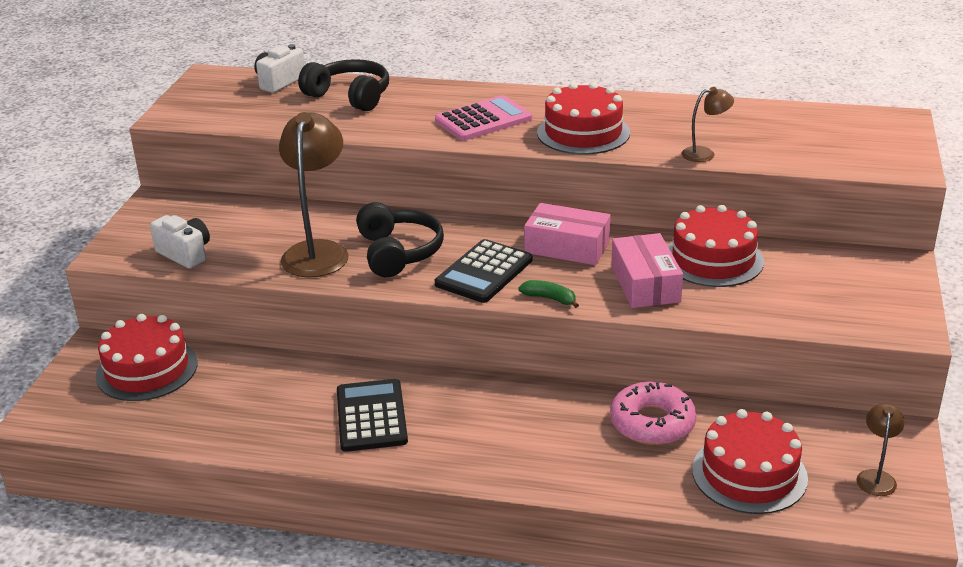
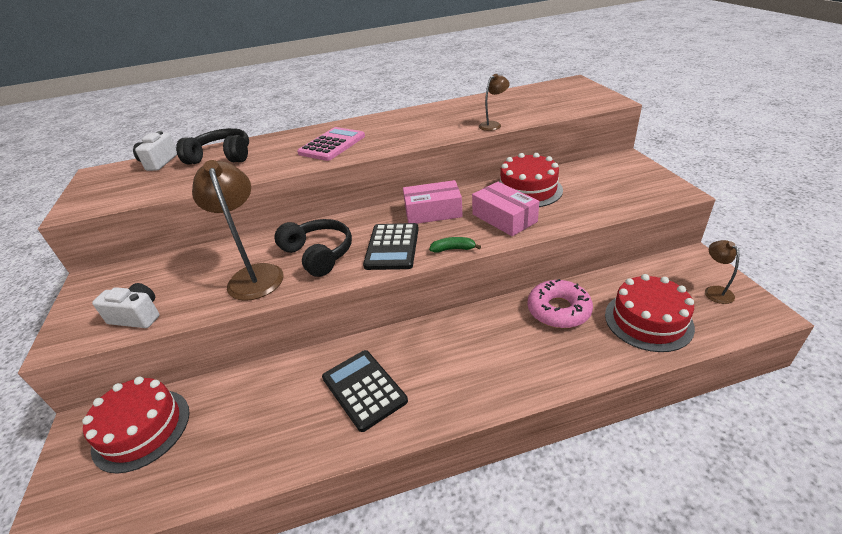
camera: 25 degrees left, 5 degrees up
(583, 133) = (406, 134): red cake -> none

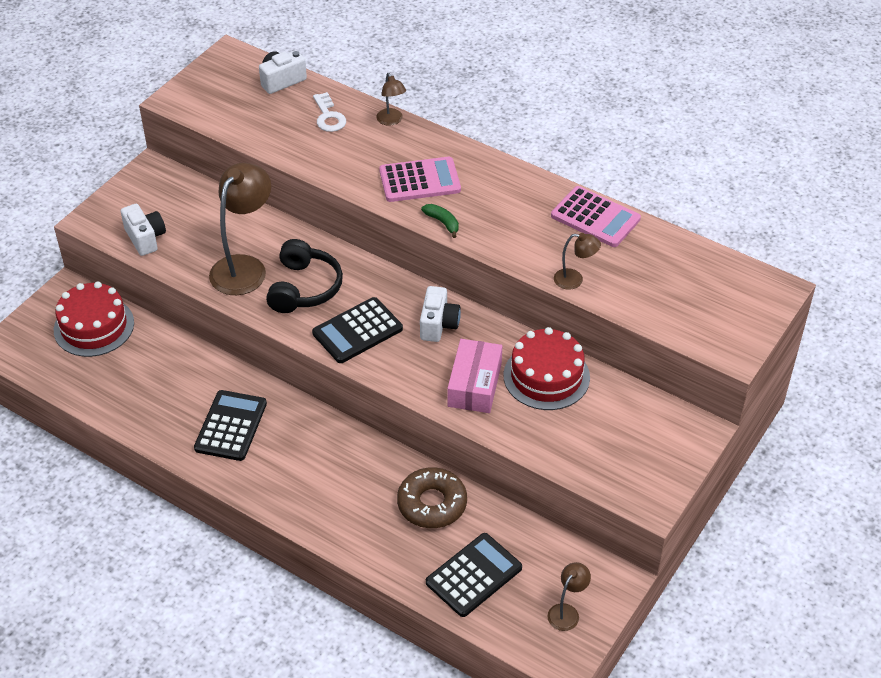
camera: 45 degrees right, 10 degrees up
(222, 157) = (328, 117): black headphones -> white key
(269, 138) = (391, 121): none -> brown lamp
(433, 212) = (438, 324): pink box -> white camera
(452, 107) = (595, 217): none -> pink calculator
(453, 249) = (391, 375): green banana -> green banana (442, 222)
(558, 310) = (432, 504): pink donut -> brown donut
(648, 320) = (473, 575): red cake -> black calculator

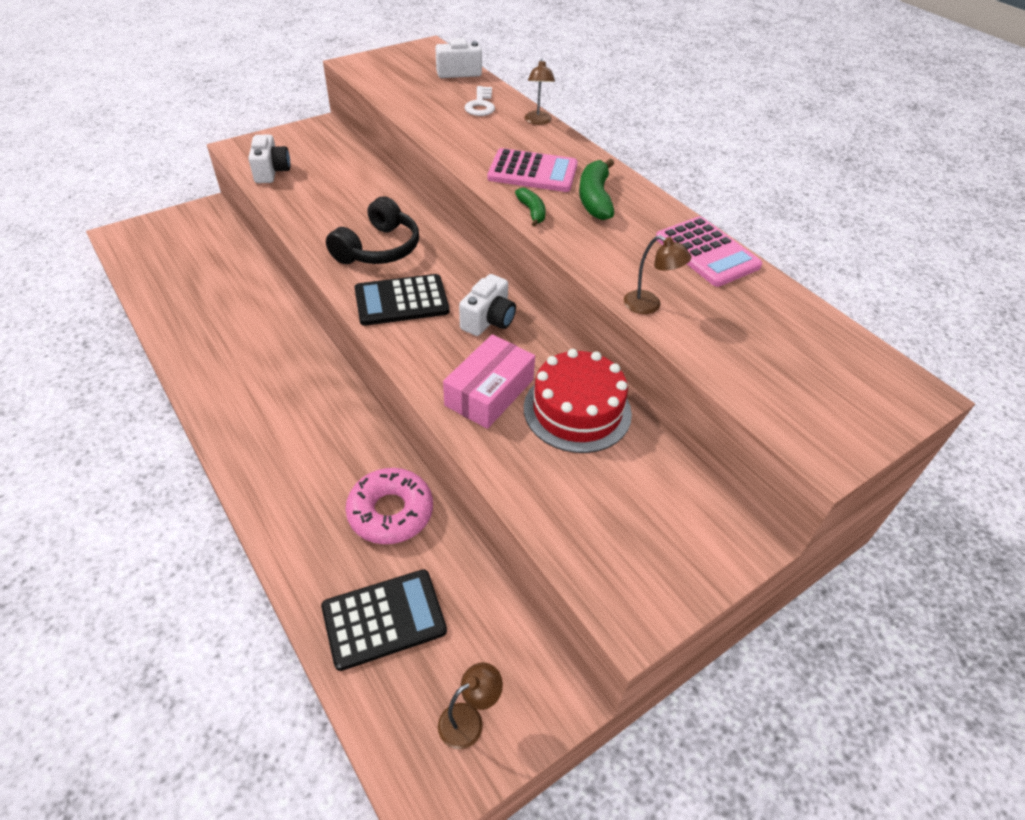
camera: 20 degrees right, 0 degrees up
(94, 326) = (203, 241): red cake -> none
(231, 426) = (249, 361): black calculator -> none
(244, 267) = (337, 216): brown lamp -> none
(432, 504) = (390, 512): brown donut -> pink donut
(485, 192) = (595, 198): none -> green banana

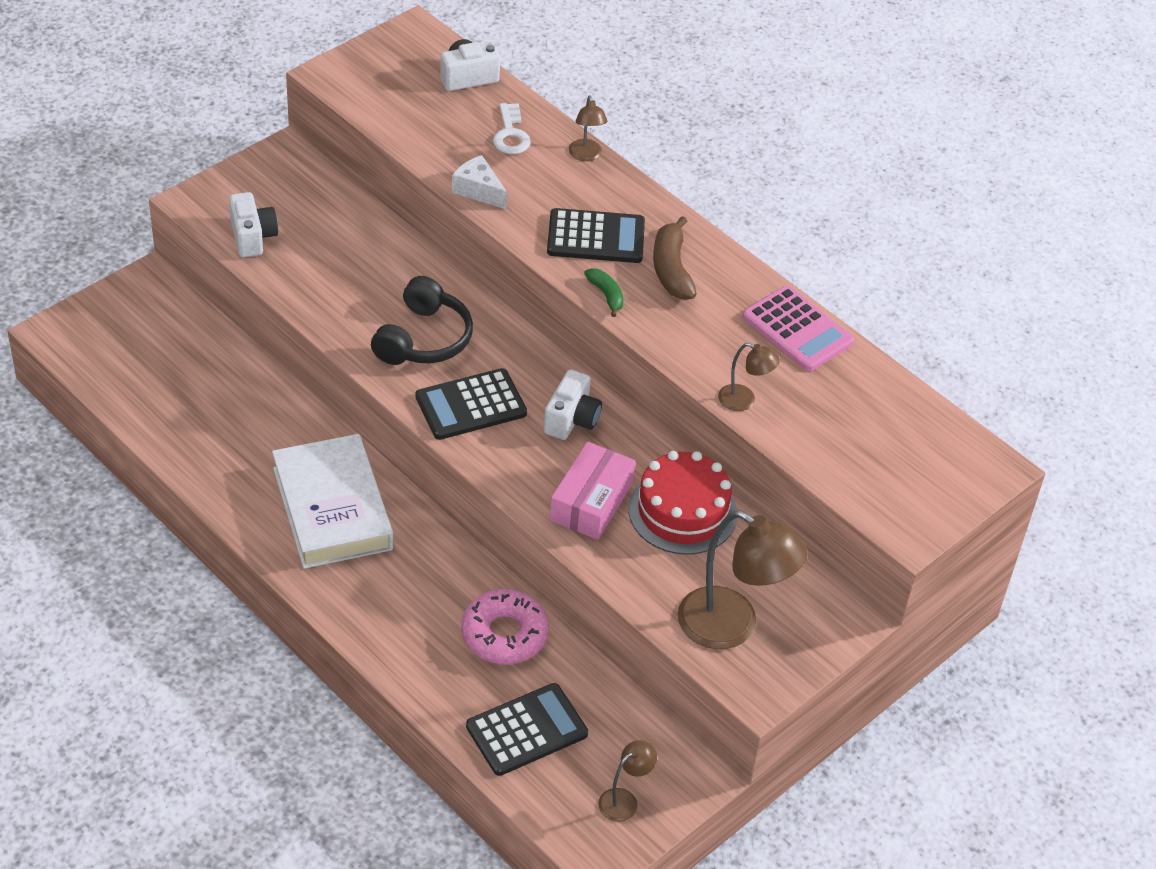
camera: 10 degrees left, 0 degrees up
(274, 381) = (332, 508): none -> white book
(442, 135) = (478, 190): none -> white cheese
(533, 172) = (596, 237): pink calculator -> black calculator
(595, 198) = (671, 269): green banana -> brown banana
(612, 536) = (732, 627): none -> brown lamp

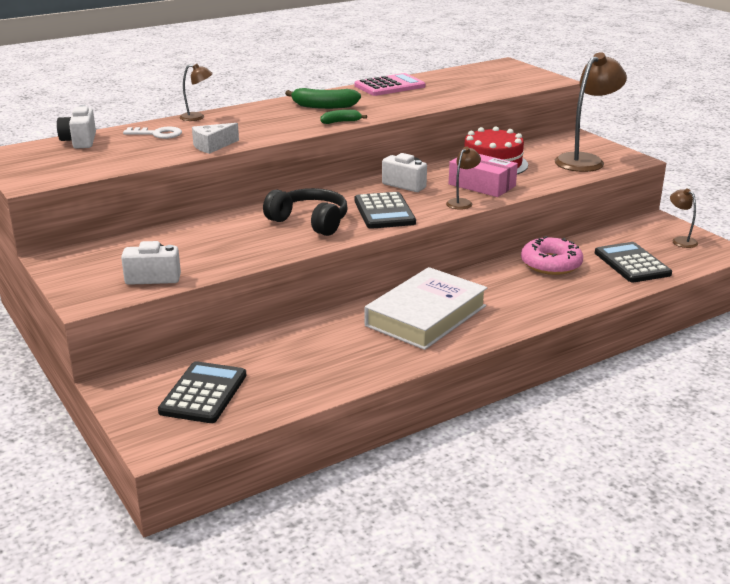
camera: 75 degrees left, 20 degrees down
(332, 508) = (426, 316): white book -> white book turned 45 degrees counterclockwise
(596, 237) = (282, 120): black calculator -> black calculator (203, 393)
(671, 269) = (324, 106): brown banana -> green banana
(744, 401) = (447, 100): brown lamp -> brown lamp (462, 202)

